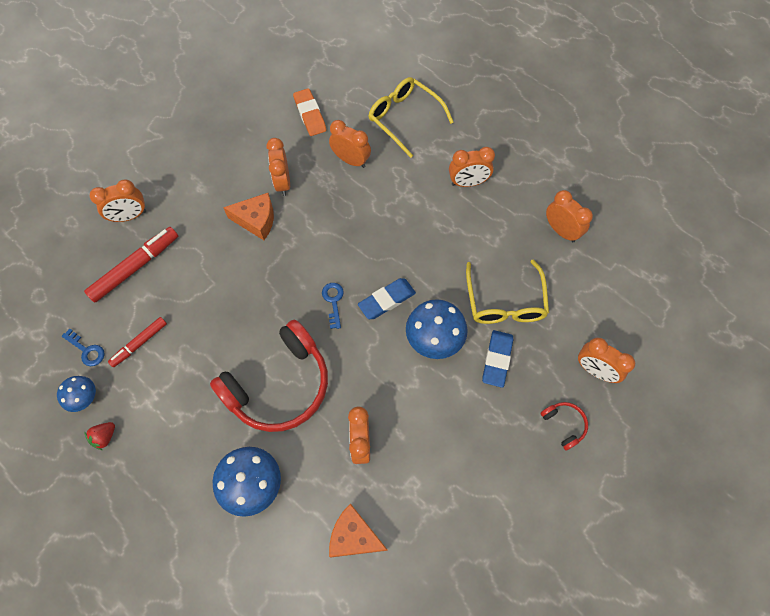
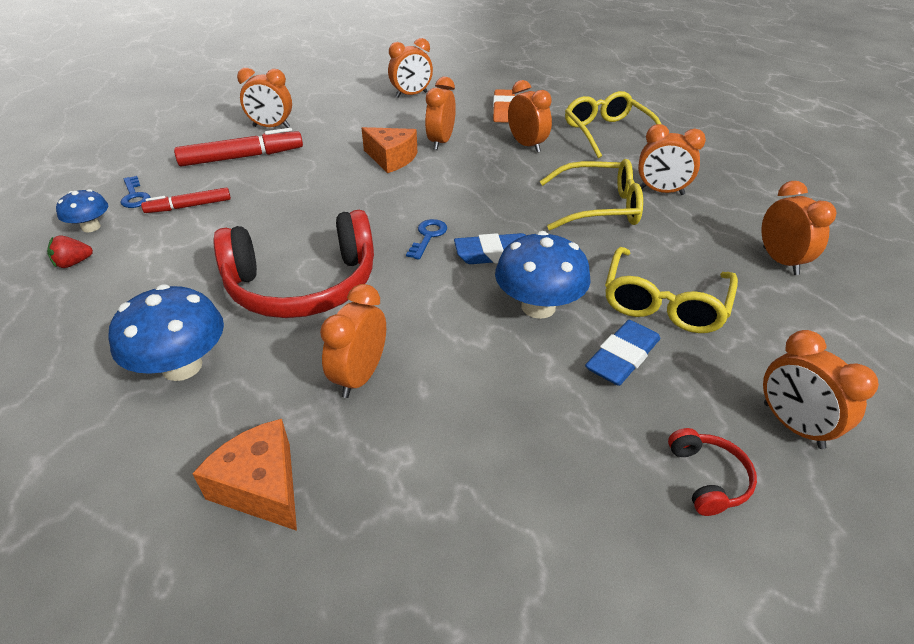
camera: 25 degrees right, 25 degrees down
(220, 119) = (411, 95): none -> orange clock
(433, 219) = (599, 207): none -> yellow glasses

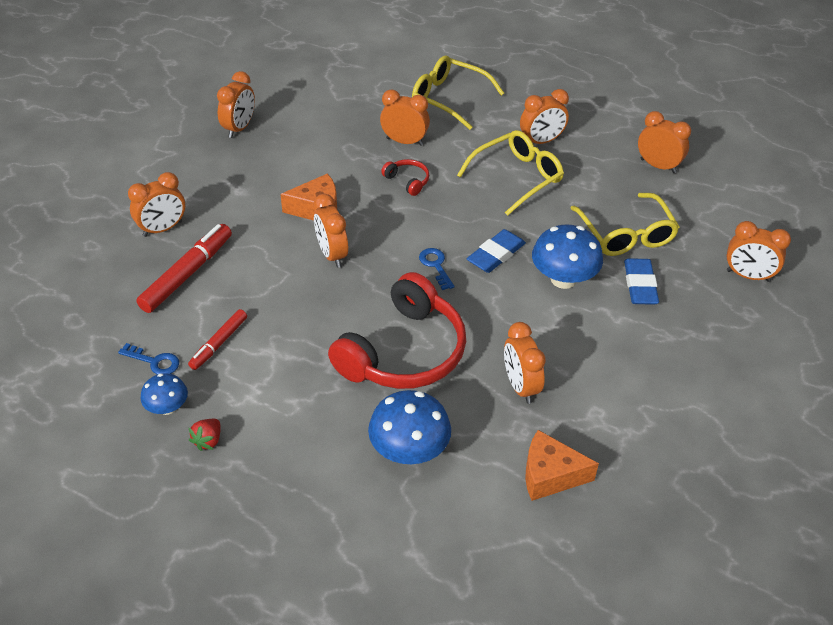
camera: 40 degrees left, 5 degrees up
(441, 142) = (334, 172): orange clock -> orange clock (332, 254)
(503, 110) = (342, 110): orange eraser -> none
(708, 478) = (738, 328): red headphones -> red headphones (408, 181)

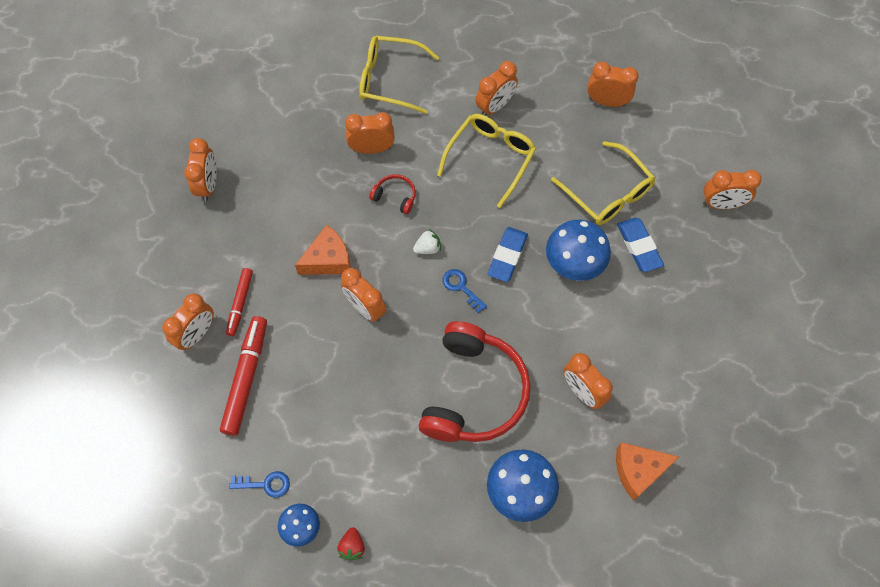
camera: 20 degrees left, 20 degrees up
(219, 343) = (312, 443): red marker -> red marker (240, 303)
(418, 227) = (427, 248): none -> white strawberry

